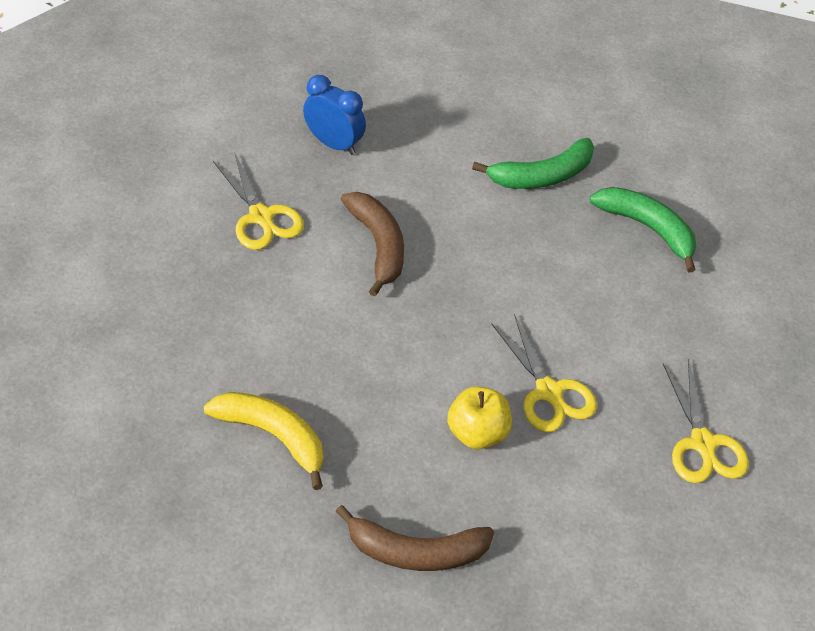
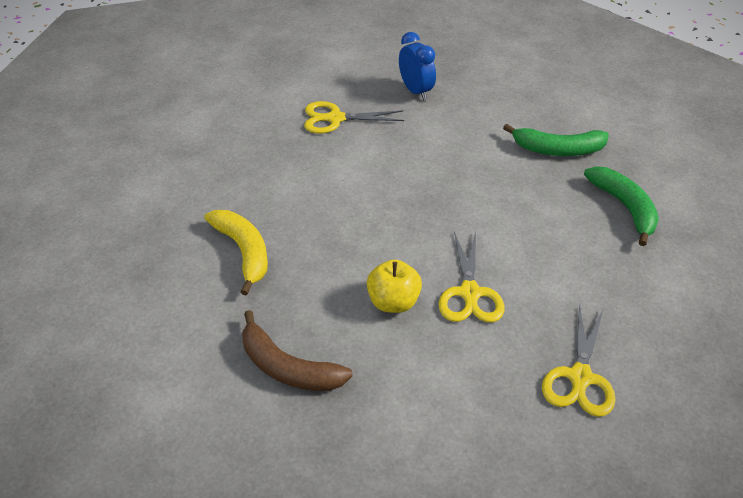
camera: 30 degrees right, 5 degrees down
(261, 217) = (335, 119): yellow scissors -> yellow scissors turned 90 degrees clockwise
(378, 245) = (404, 158): brown banana -> none

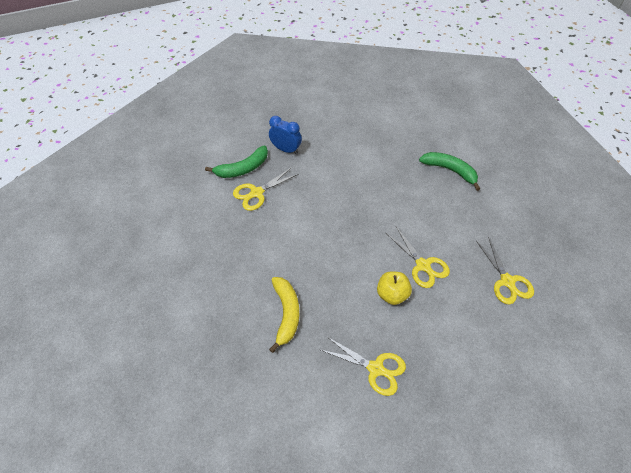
camera: 35 degrees left, 10 degrees up
(244, 251) = (286, 313): yellow banana -> yellow banana turned 60 degrees clockwise
(288, 368) = (375, 368): brown banana -> yellow scissors
(558, 150) = (392, 151): green banana -> green banana (243, 168)

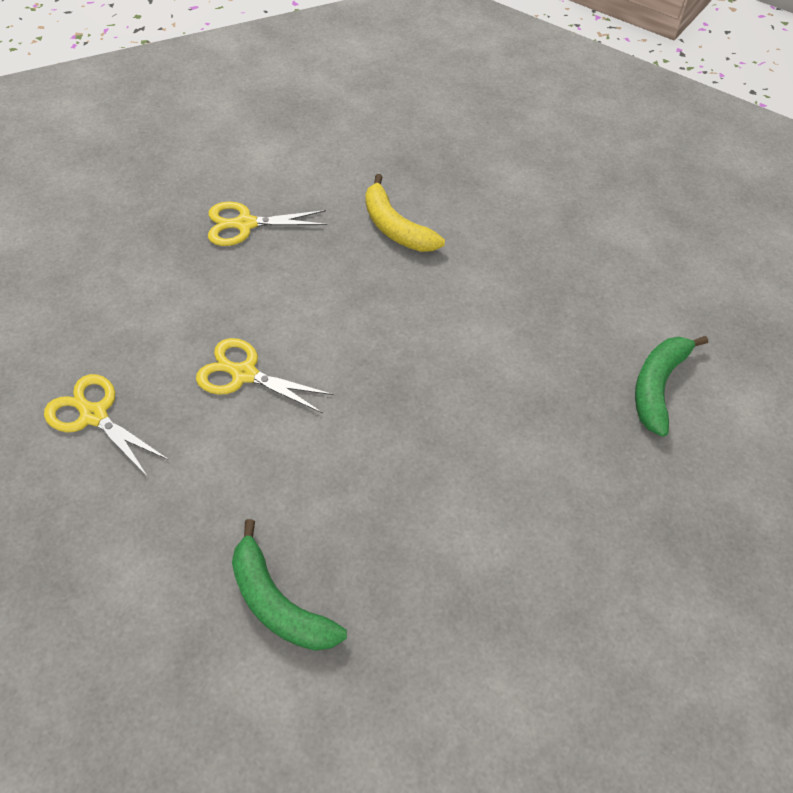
camera: 145 degrees right, 0 degrees up
(257, 193) = (590, 356): yellow scissors -> none
(286, 149) = (629, 466): blue clock -> none
(392, 294) = (270, 312): yellow apple -> none
(450, 170) = (278, 603): green banana -> green banana turned 45 degrees clockwise

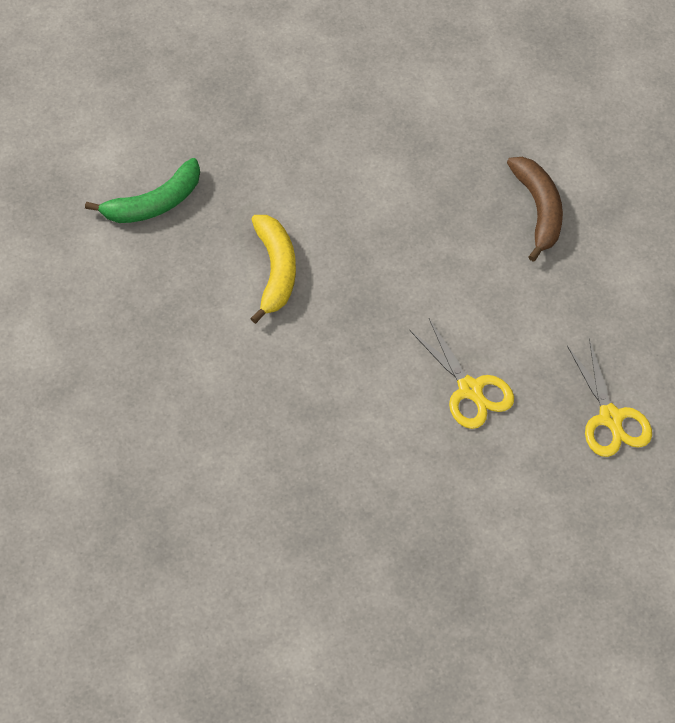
camera: 145 degrees left, 5 degrees up
(245, 224) = (377, 557): yellow scissors -> none
(278, 603) = (538, 209): green banana -> brown banana
(395, 227) = (235, 470): yellow banana -> yellow banana (275, 270)

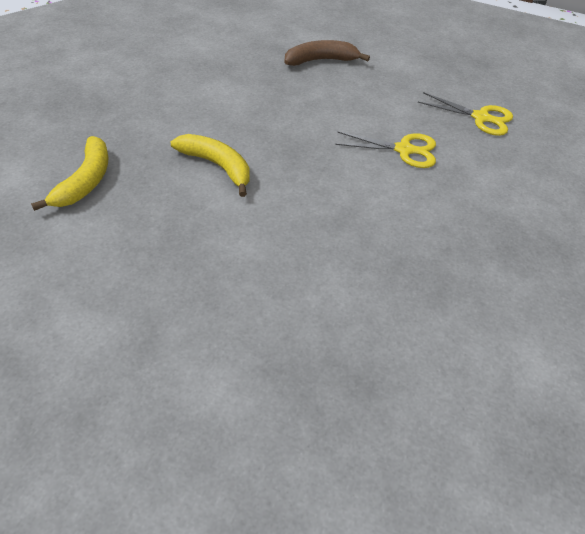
camera: 50 degrees left, 10 degrees down
(154, 203) = (86, 181): green banana -> yellow banana
(538, 209) = (321, 60): brown banana -> brown banana turned 45 degrees counterclockwise

